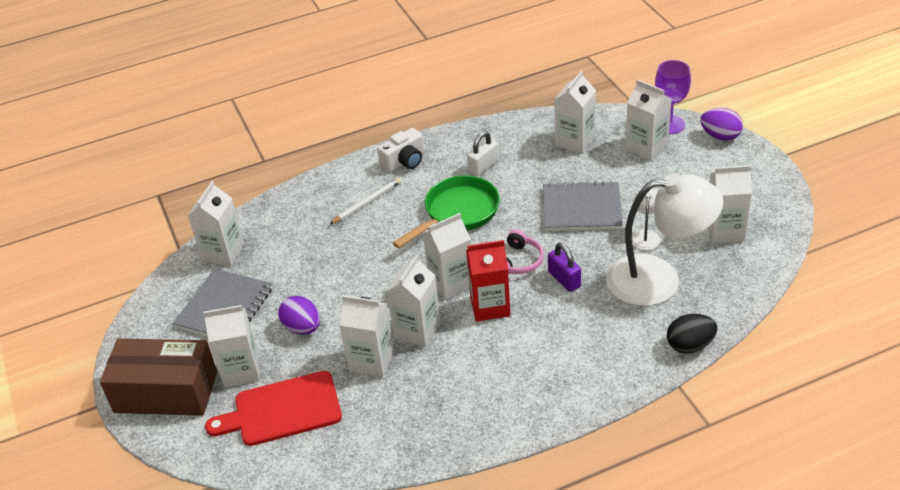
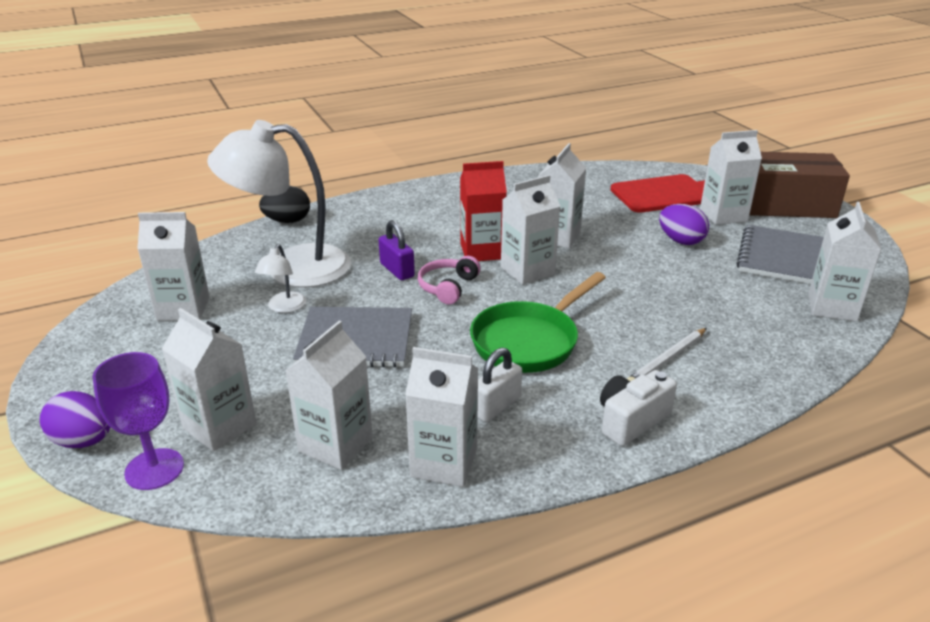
camera: 175 degrees right, 10 degrees down
(371, 361) = (597, 218): white carton -> white carton (444, 463)

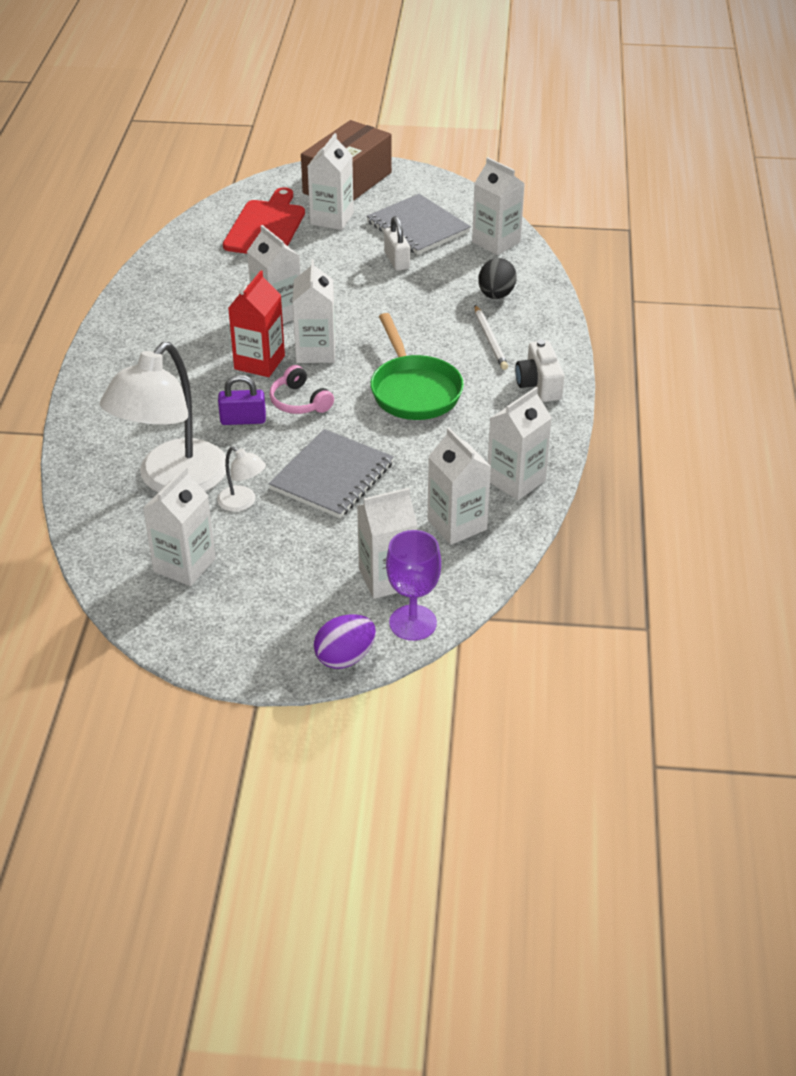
camera: 60 degrees left, 10 degrees up
(287, 221) = (73, 458): black egg -> black egg (496, 295)
(496, 406) = (476, 436): white padlock -> white padlock (396, 260)
(681, 241) = (348, 258): purple egg -> none

